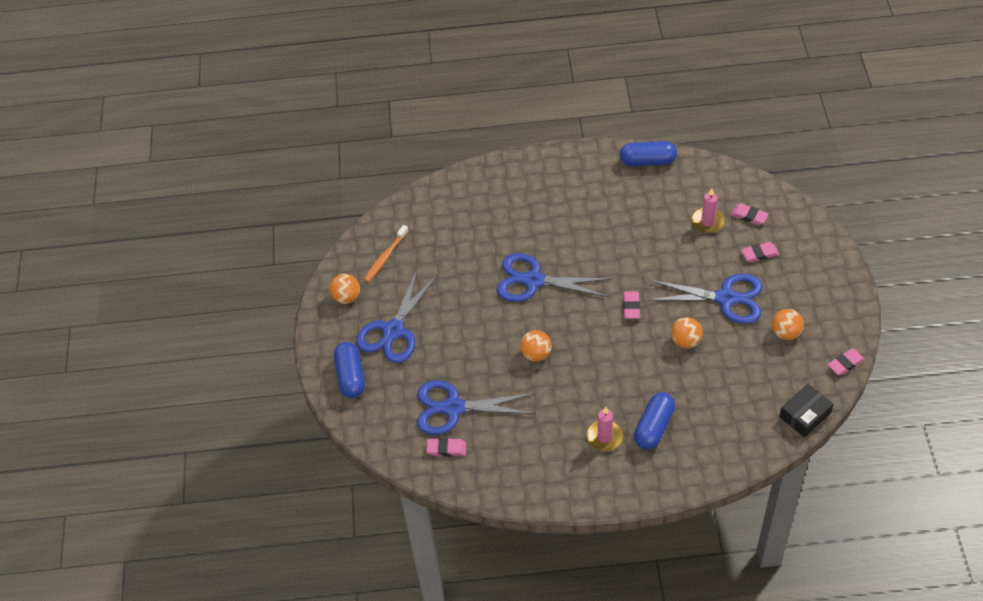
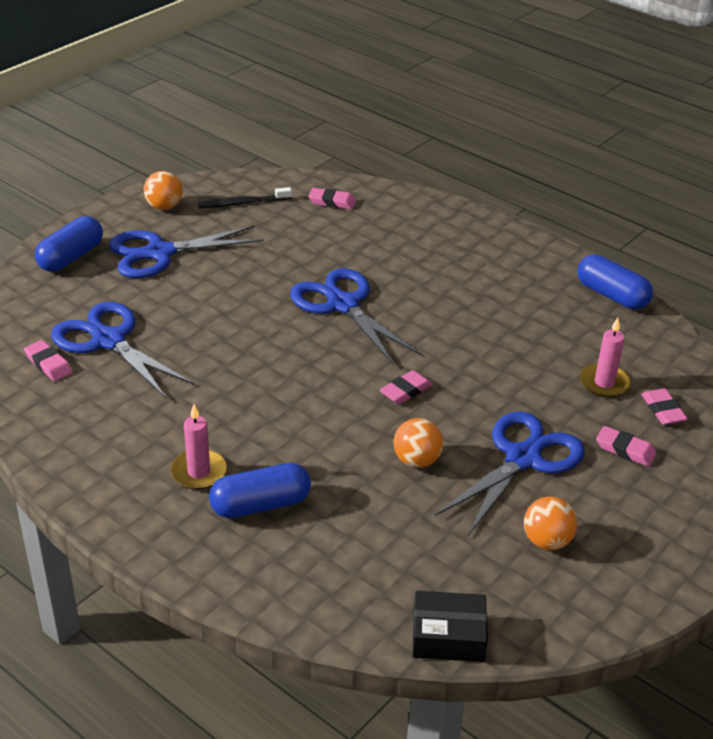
camera: 40 degrees right, 15 degrees down
(385, 257) = (243, 203): orange toothbrush -> black toothbrush
(536, 354) = (249, 358): orange ball -> none
(726, 298) = (522, 458): blue scissors -> blue scissors turned 105 degrees counterclockwise
(845, 363) = (580, 629): pink eraser -> pink eraser (332, 202)

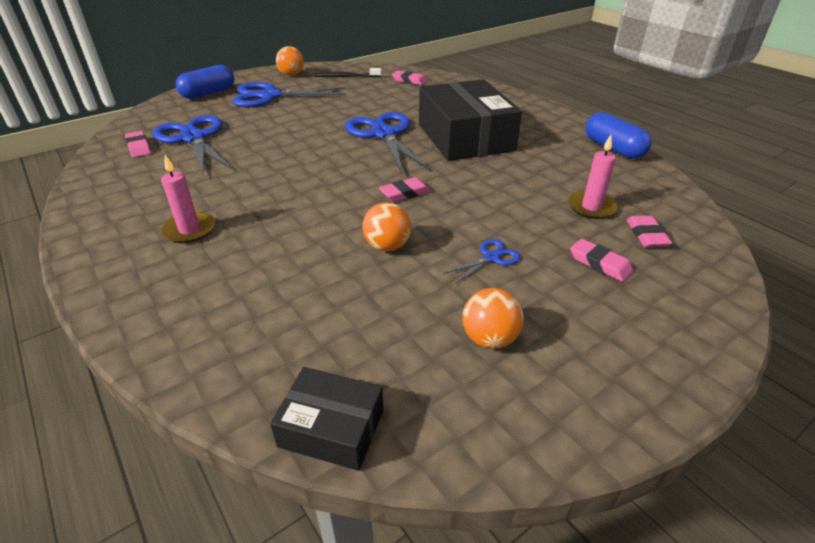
camera: 15 degrees right, 0 degrees up
(260, 505) = (222, 263): blue capsule -> none
(441, 297) = (465, 137): none -> black box
(522, 458) = (491, 257): blue scissors -> blue scissors, size x0.45

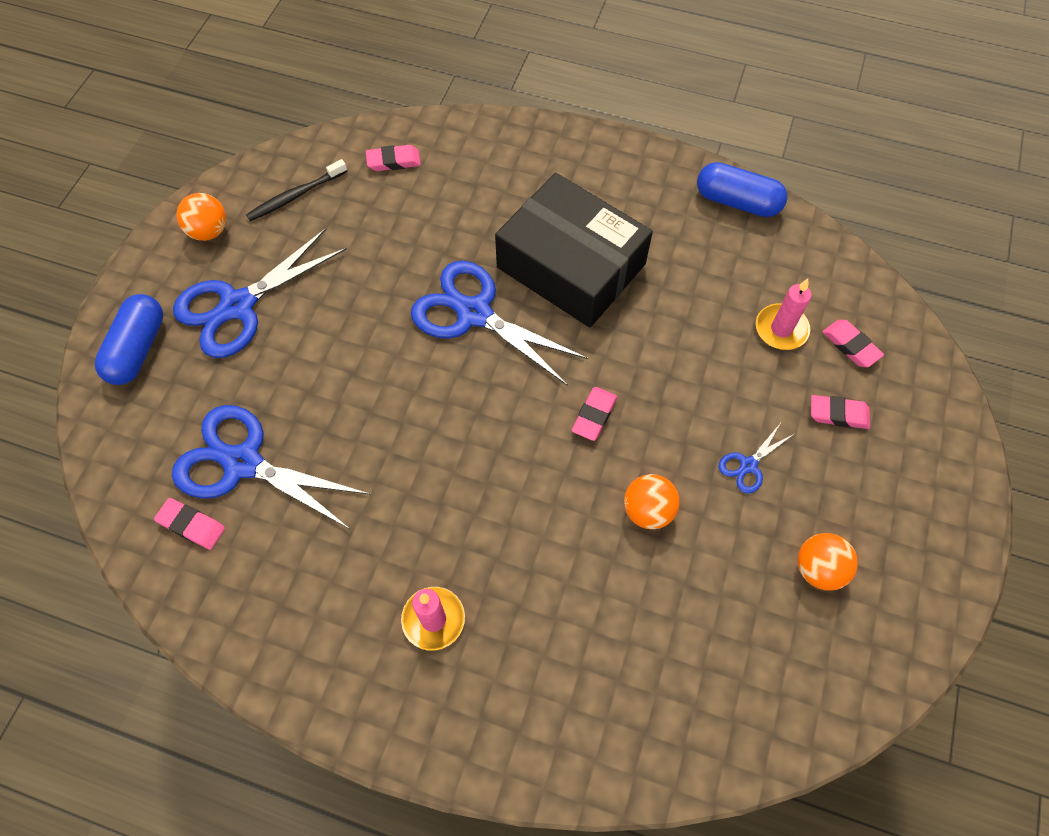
camera: 35 degrees left, 25 degrees up
(331, 428) = (781, 738): black box -> none
(491, 257) = (748, 465): blue scissors -> blue scissors turned 150 degrees counterclockwise

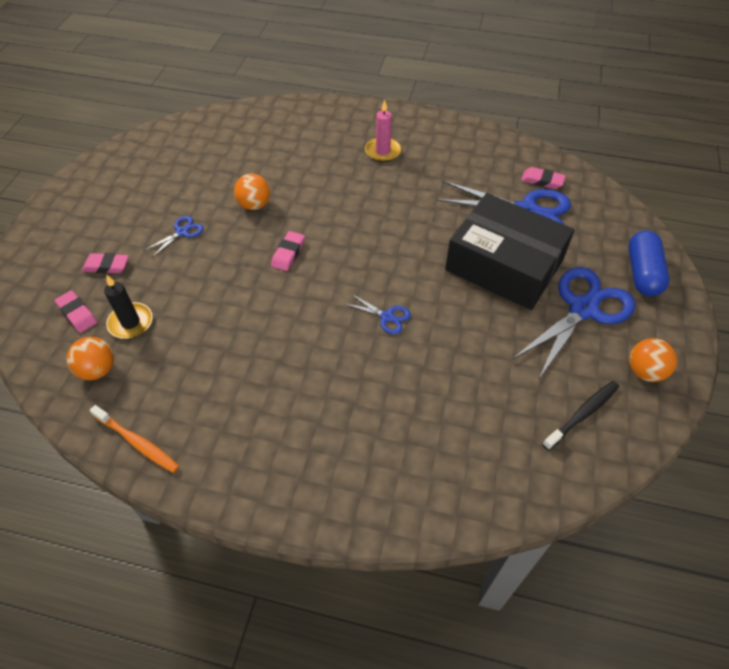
camera: 175 degrees right, 10 degrees down
(393, 161) = (498, 463): pink eraser -> none
(474, 314) = (387, 317): blue scissors -> blue scissors, size x0.45
(571, 266) = (307, 363): black box -> black box (504, 265)
(737, 202) = (137, 442): blue capsule -> orange toothbrush
(781, 329) = (131, 322): pink candle -> black candle
(818, 569) = (152, 185): orange ball -> orange ball (98, 370)

